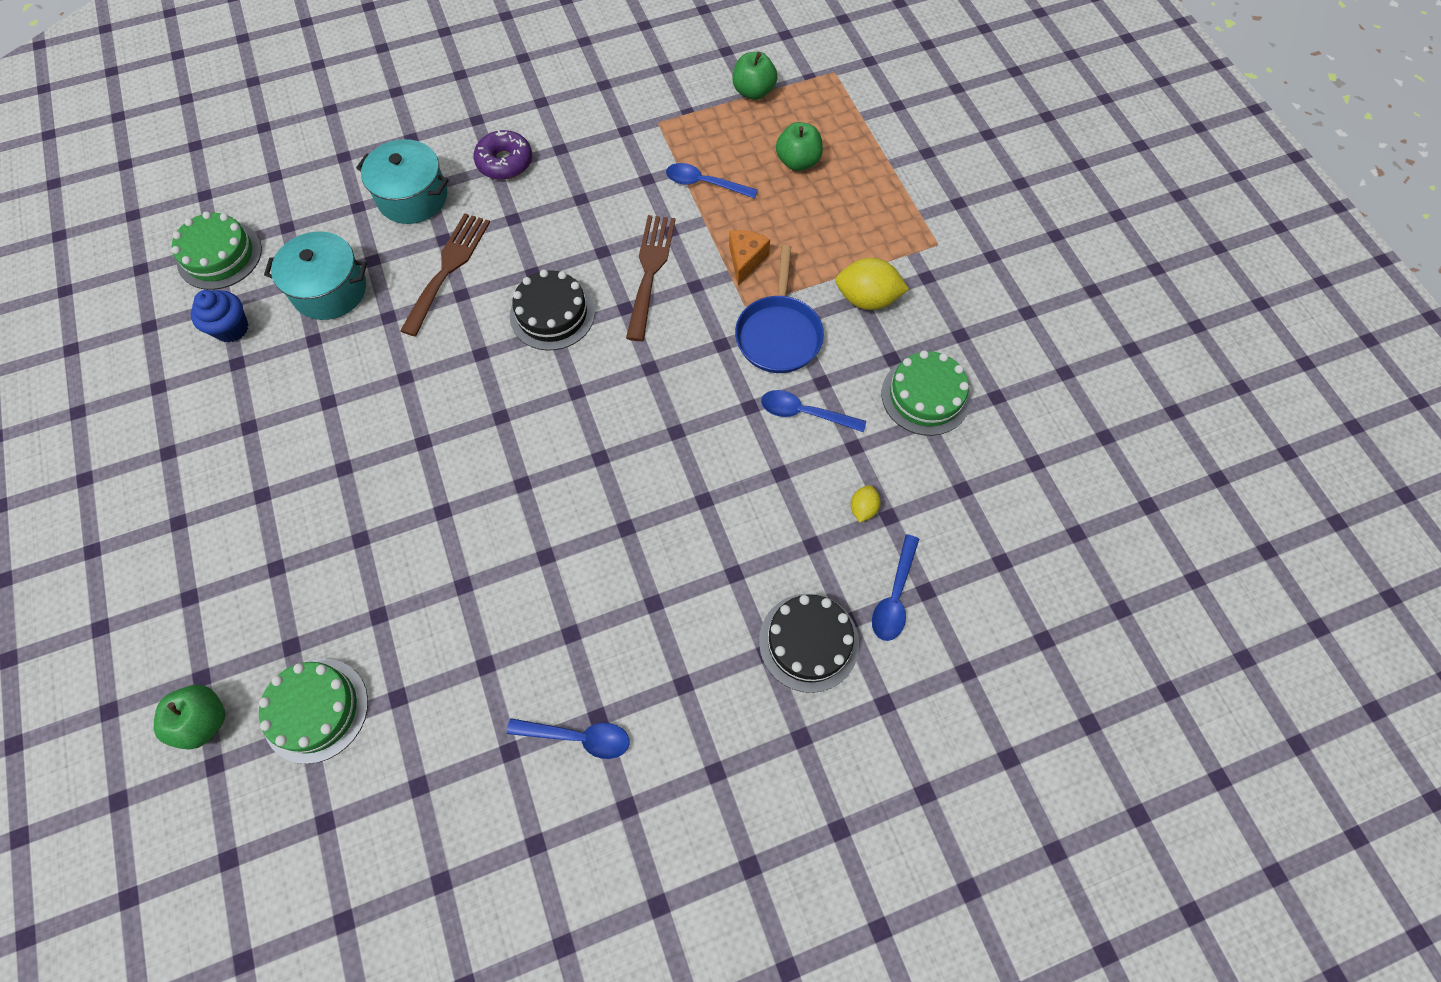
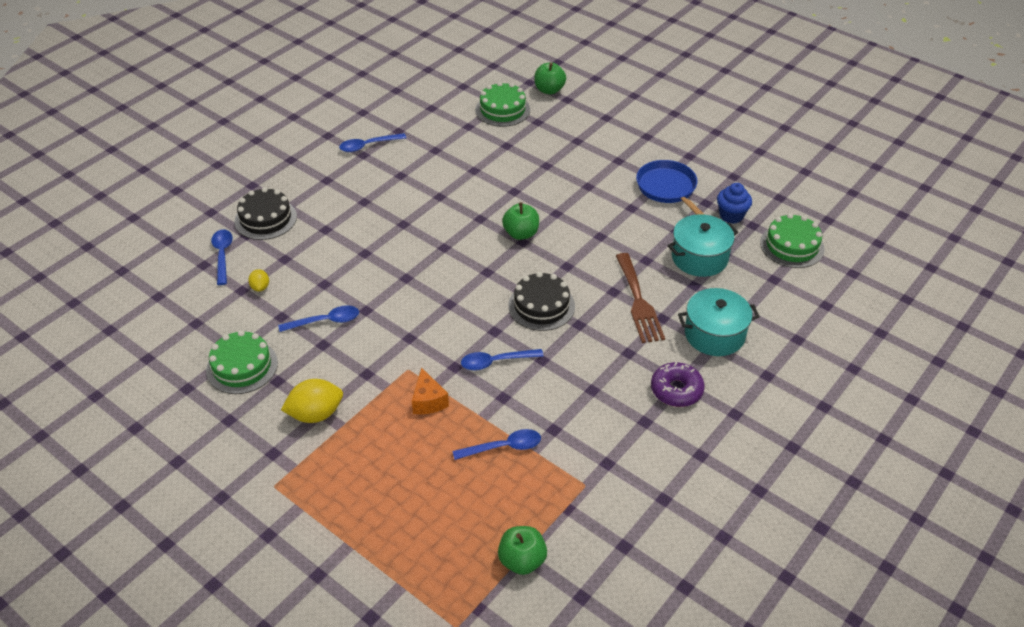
camera: 150 degrees right, 20 degrees down
(650, 271) = (496, 362): brown fork -> blue spoon
(779, 334) = (371, 361): blue pan -> blue pan (668, 189)
(798, 162) = (435, 506): green apple -> green apple (521, 233)

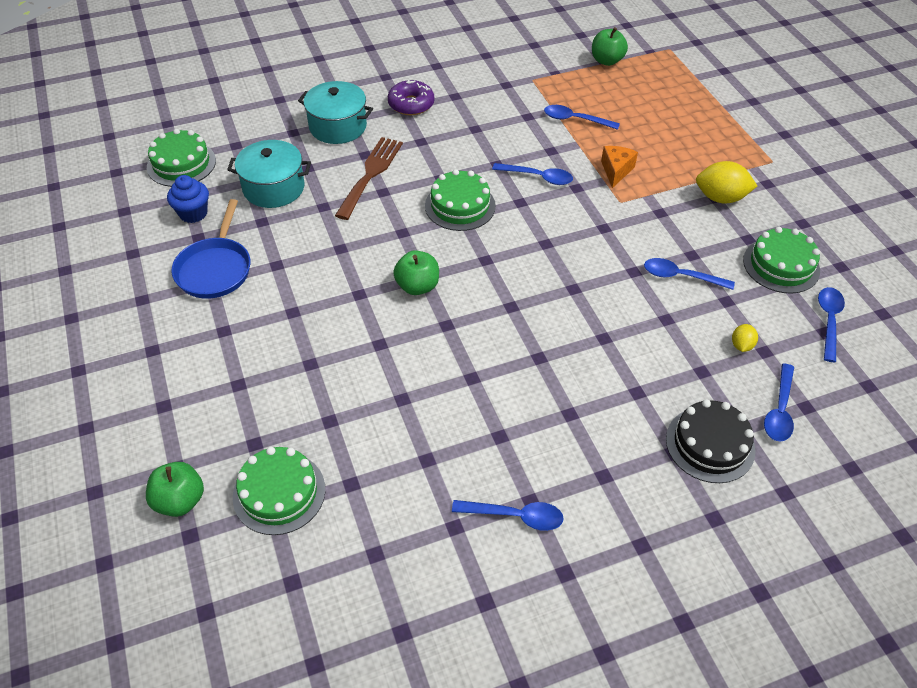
camera: 150 degrees left, 5 degrees up
(193, 333) = (828, 321): none -> blue spoon
(541, 306) = (460, 206): black cake -> green cake

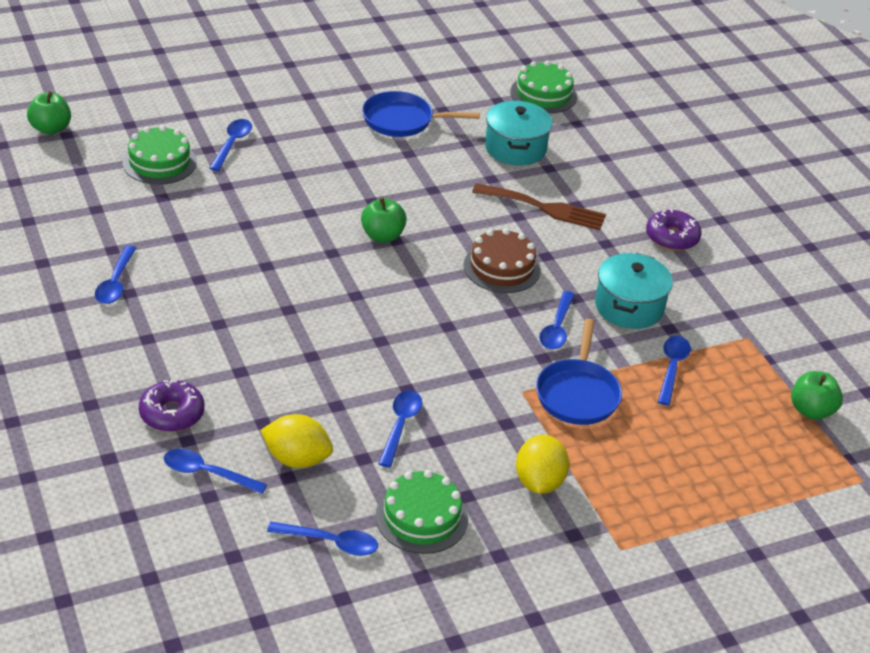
camera: 85 degrees right, 10 degrees down
(180, 500) = (160, 118): green apple -> green apple (51, 129)
(193, 213) = (474, 105): blue cupcake -> none
(246, 420) = (232, 144): none -> blue spoon
(338, 126) = (620, 186): turquoise pot -> turquoise pot (629, 307)
(460, 206) = (502, 267): green cake -> brown cake
(616, 171) = (578, 394): orange cheese -> blue pan
(710, 444) = (172, 414): black cake -> purple donut
(741, 345) = (297, 459): yellow lemon -> yellow lemon, size x1.92

